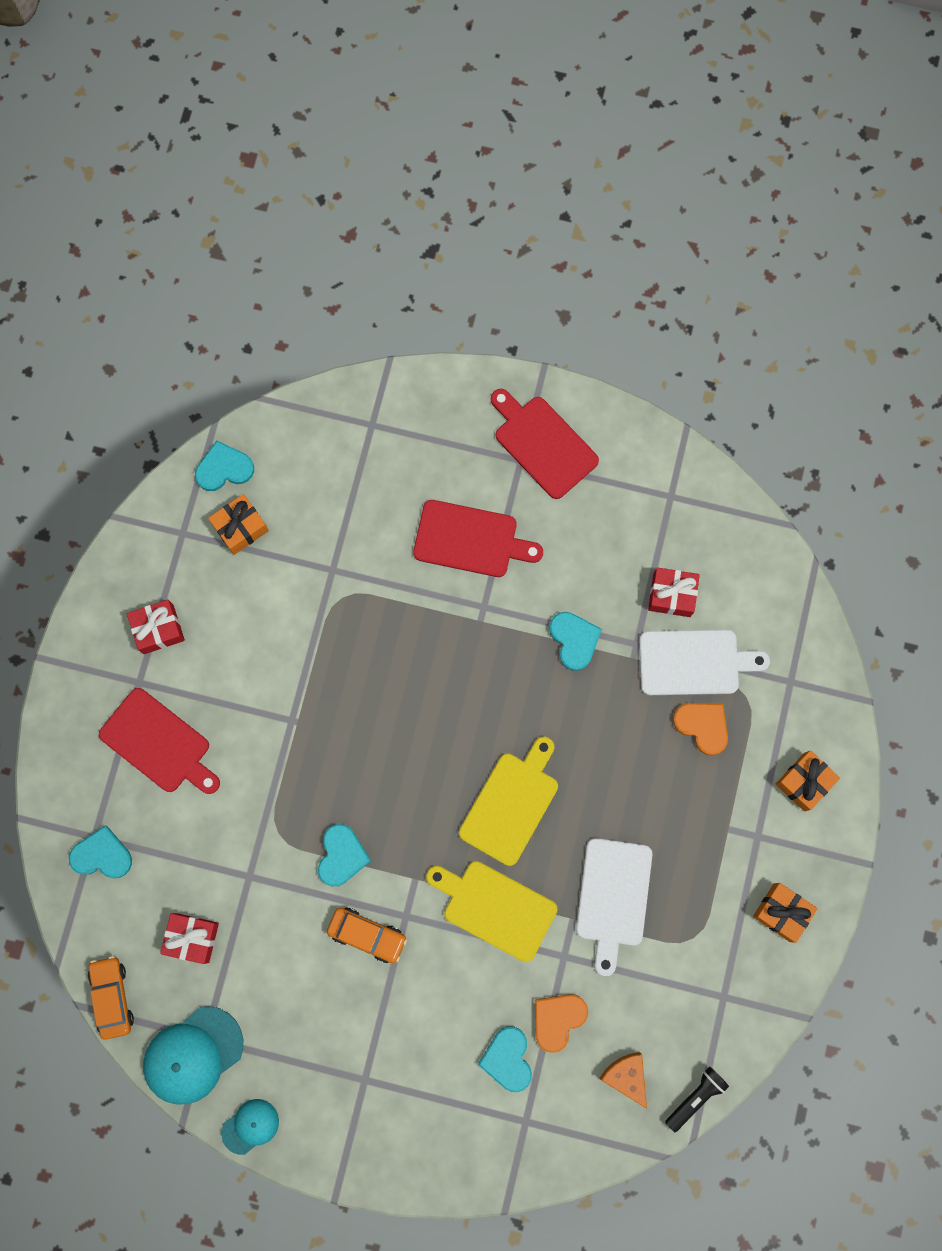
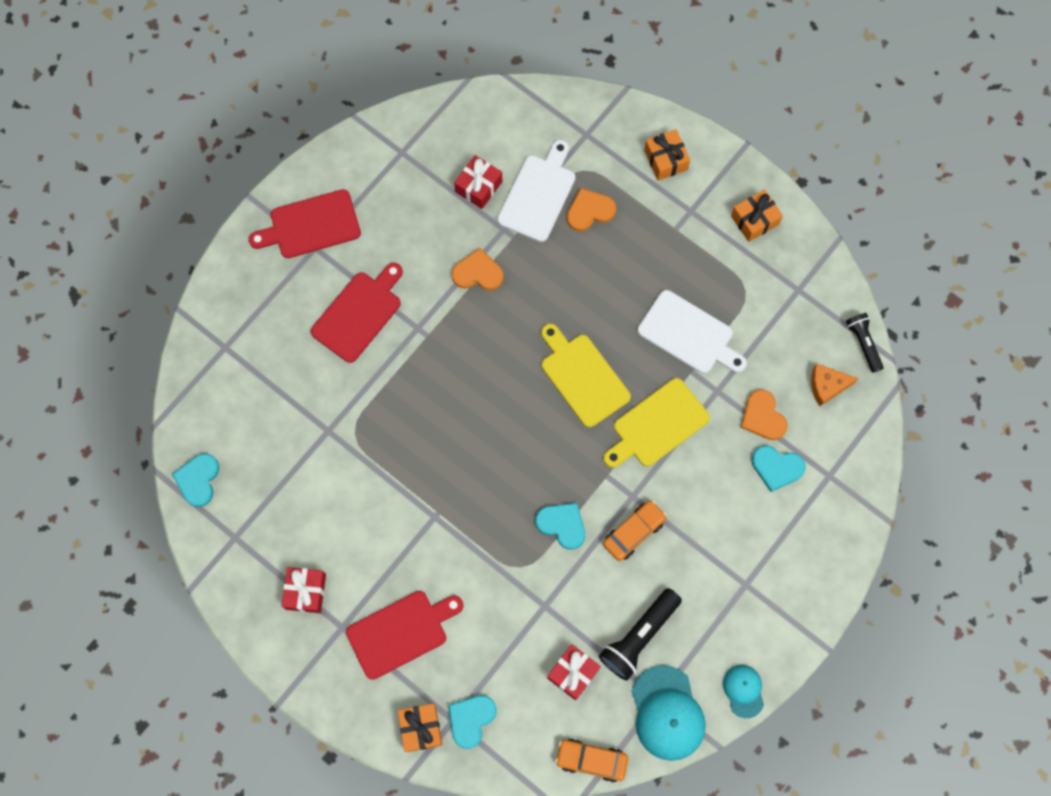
camera: 65 degrees left, 5 degrees down
(240, 528) = (255, 488): orange gift -> orange gift (421, 728)
(259, 989) = (638, 636): none -> black flashlight
(574, 640) = (478, 273): turquoise heart -> orange heart

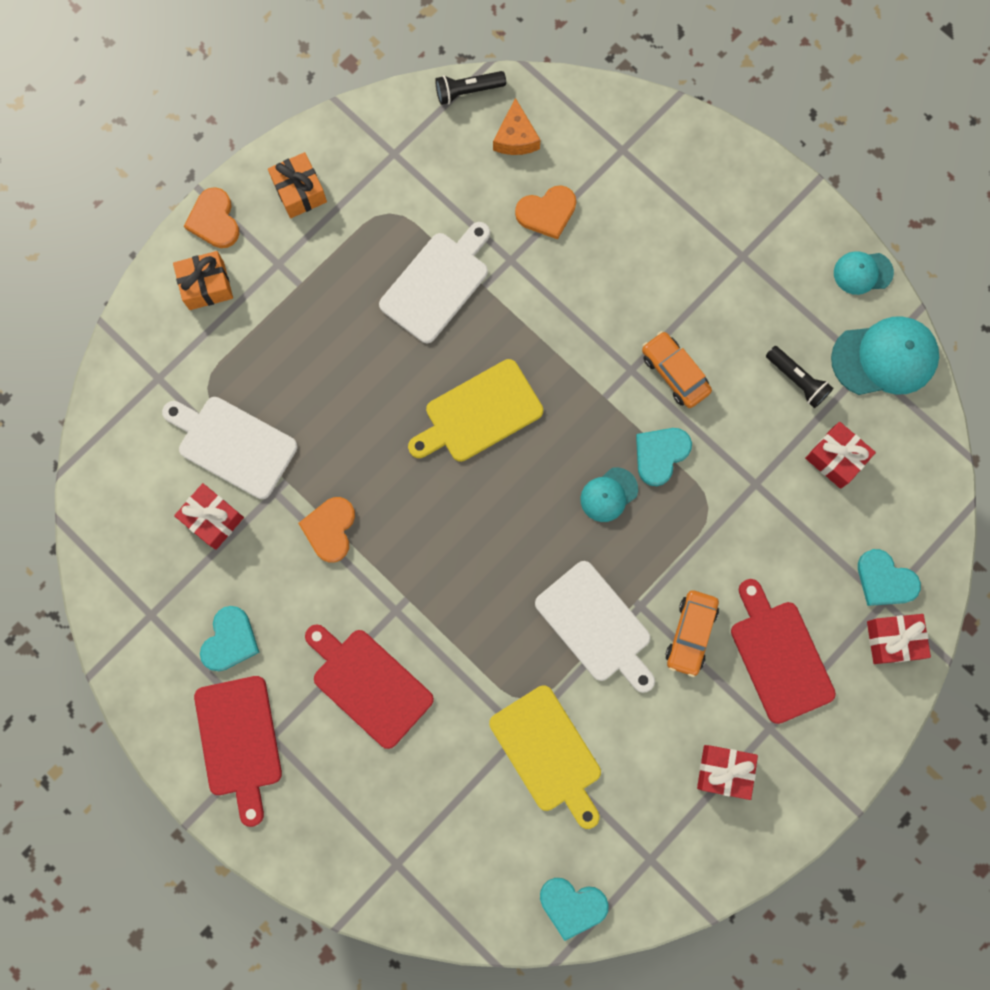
camera: 85 degrees left, 5 degrees up
(416, 482) = (596, 625): none -> white cutting board
(421, 728) = (893, 640): orange gift -> red gift
(524, 485) = (608, 494): none -> turquoise cap
(589, 211) = (263, 384): orange heart -> orange heart (214, 220)
(591, 760) = (934, 447): orange car -> orange car (690, 634)
(638, 636) = (797, 380): black flashlight -> black flashlight, size x0.63
(657, 425) = (547, 332): yellow cutting board -> yellow cutting board (548, 753)
(776, 467) = (609, 205): turquoise heart -> turquoise heart (230, 640)

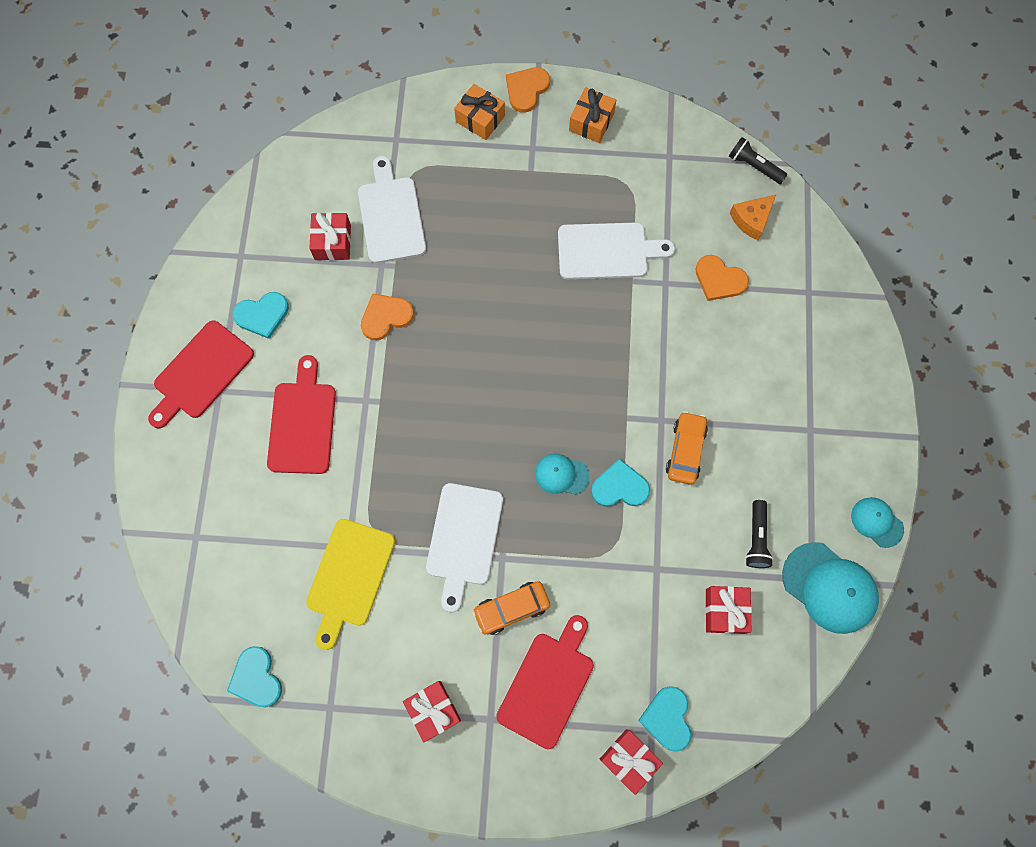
camera: 50 degrees right, 5 degrees down
(479, 413) = (543, 346): yellow cutting board -> none

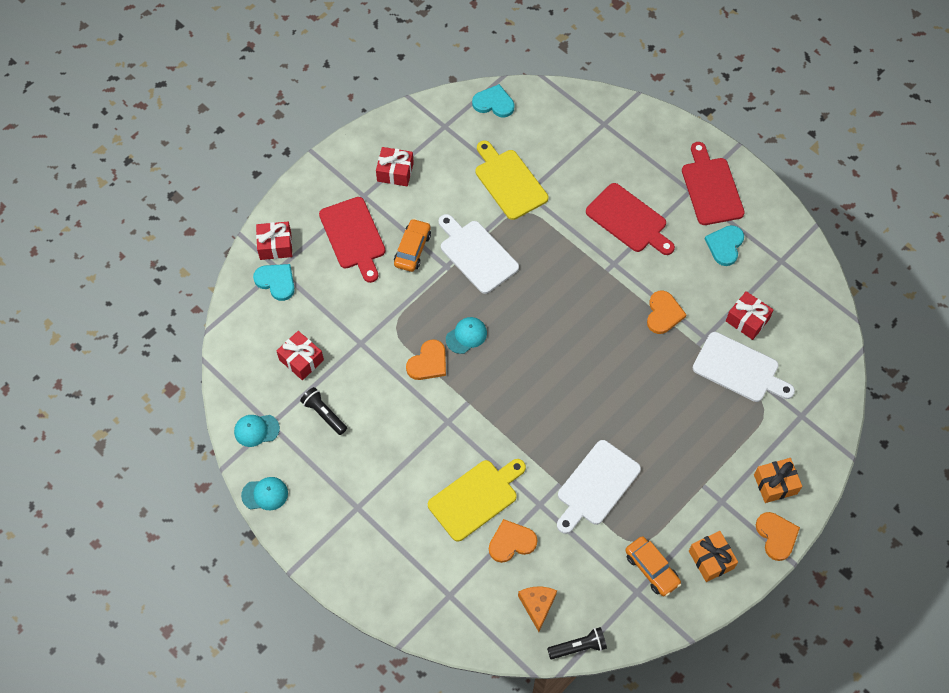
camera: 130 degrees right, 10 degrees down
(620, 487) = (428, 362): turquoise heart -> orange heart
(685, 450) = (415, 419): orange car -> orange car (651, 569)
(708, 338) = (476, 498): none -> yellow cutting board
(829, 587) = (256, 430): turquoise cap -> turquoise cap, size x0.56

